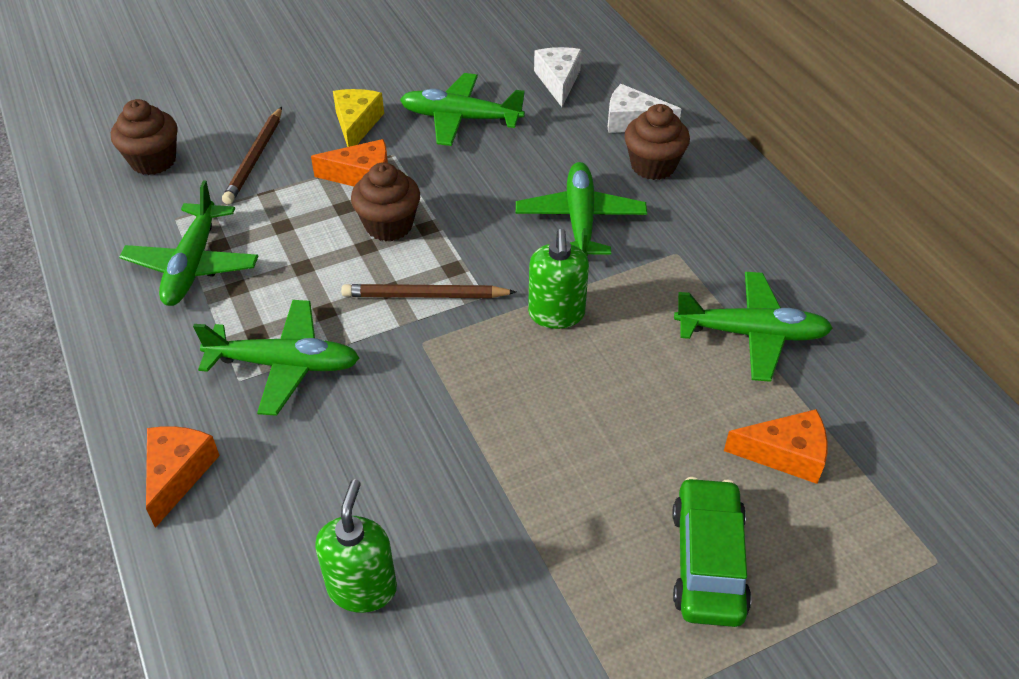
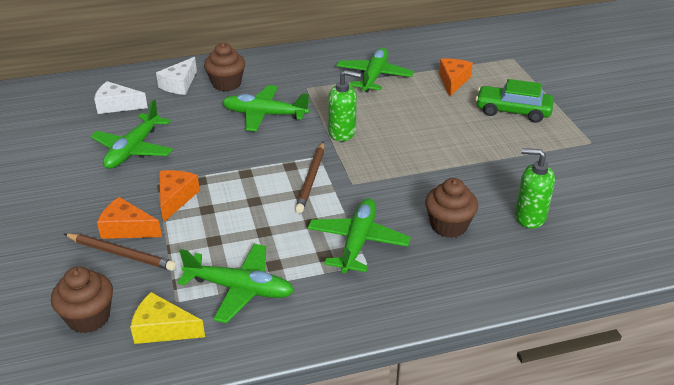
camera: 80 degrees left, 10 degrees down
(178, 474) = (445, 292): orange cheese -> orange cheese (127, 228)
(357, 124) = (109, 198): yellow cheese -> yellow cheese (163, 329)
(389, 225) = (236, 189): brown cupcake -> brown cupcake (449, 226)

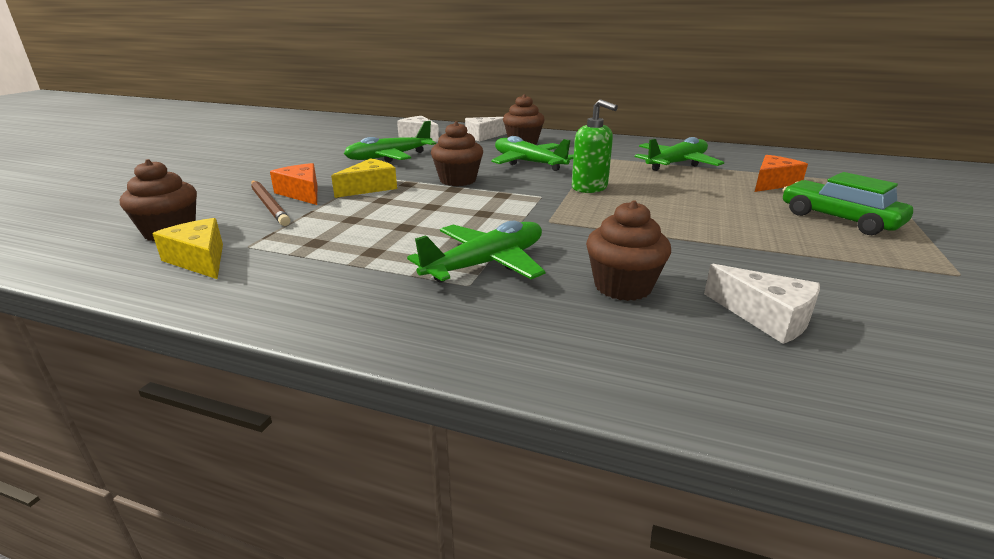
camera: 35 degrees right, 10 degrees down
(175, 198) = (370, 188): orange cheese -> yellow cheese
(235, 160) = (458, 180): none -> brown cupcake
(240, 289) = (311, 257): green plane -> none
(311, 179) = (509, 207): brown pencil -> none
(530, 217) = (766, 317): green soap dispenser -> white cheese

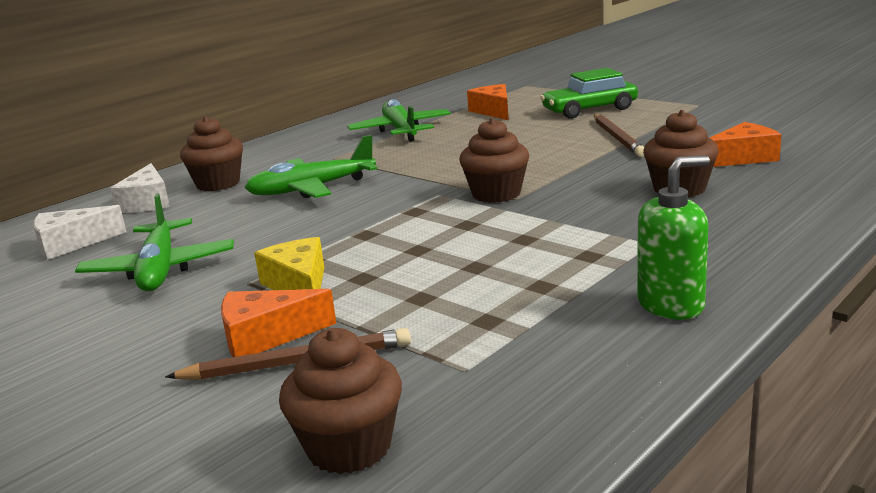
camera: 65 degrees left, 5 degrees down
(200, 260) = (493, 404): yellow cheese -> none
(458, 180) = (333, 230): brown cupcake -> brown cupcake (496, 194)
(486, 264) = (607, 233): green plane -> none
(590, 188) = (435, 172): green soap dispenser -> green soap dispenser (671, 305)
(758, 242) = (617, 138): none -> brown pencil
(766, 317) = (742, 158): white cheese -> orange cheese

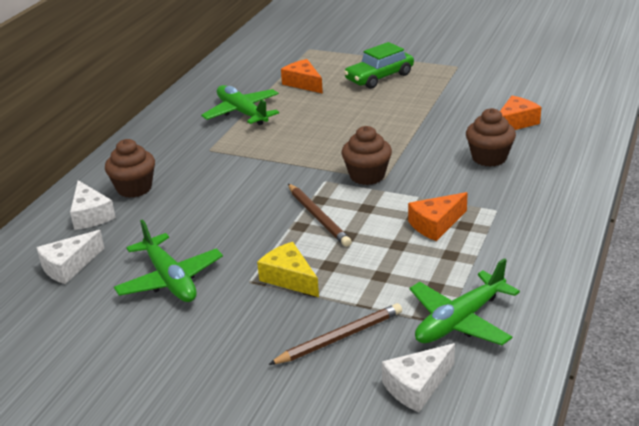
camera: 20 degrees left, 10 degrees up
(266, 336) = (302, 322): orange cheese -> orange cheese (436, 224)
(311, 189) = (220, 185): green plane -> green plane (459, 321)
(349, 447) = (417, 386): brown cupcake -> white cheese
(617, 138) = (418, 108): brown pencil -> brown pencil (318, 217)
(671, 305) = (534, 258): green soap dispenser -> none

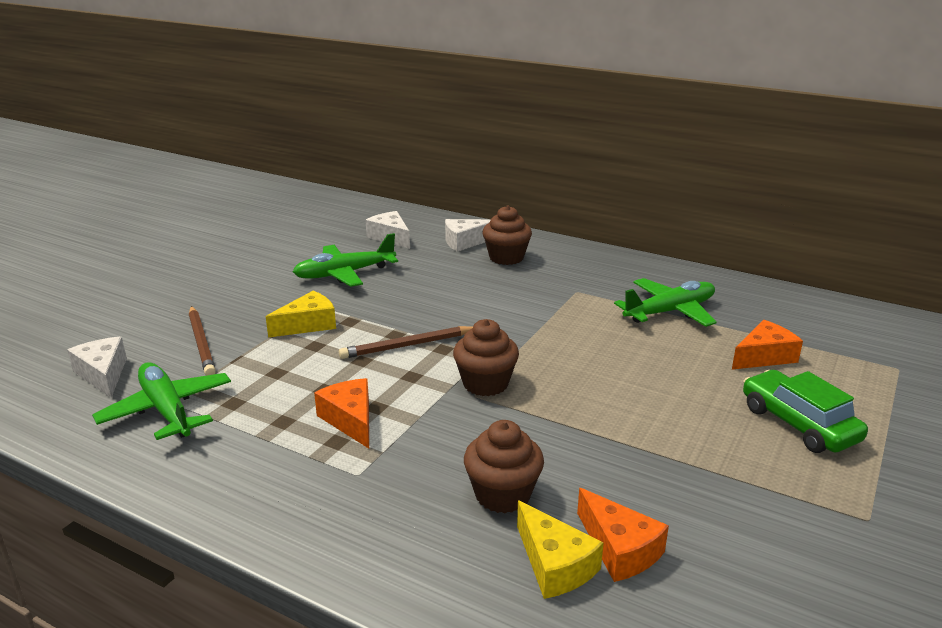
camera: 95 degrees right, 5 degrees down
(538, 139) = (554, 565): none -> yellow cheese

